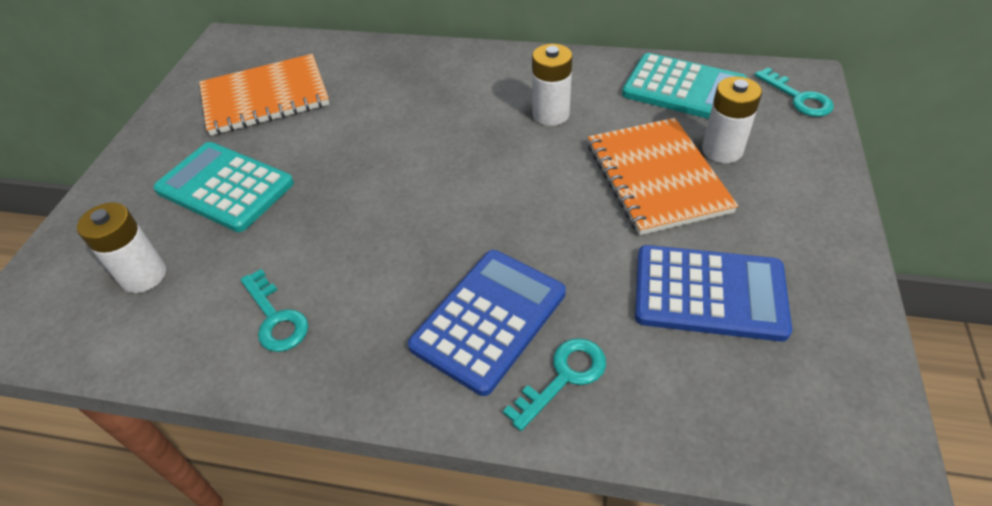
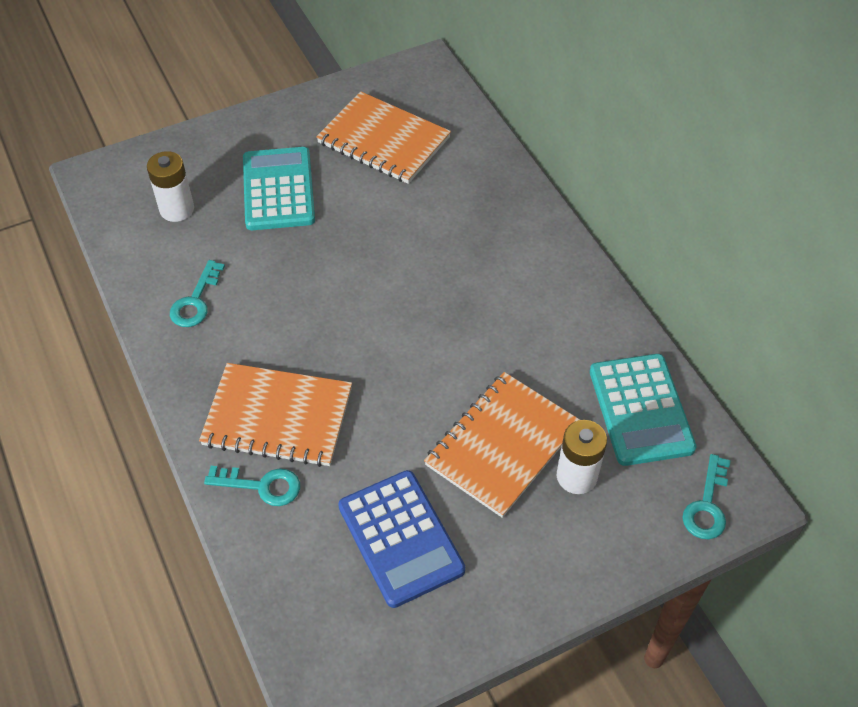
camera: 50 degrees right, 5 degrees up
(489, 320) = (278, 417): blue calculator -> orange notebook
(551, 114) = (521, 332): white battery -> none

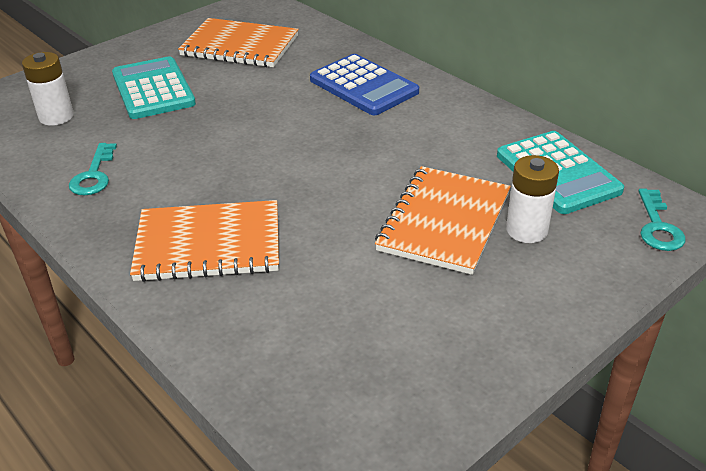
camera: 15 degrees left, 15 degrees down
(262, 486) = (210, 302): turquoise key -> none
(400, 538) = (377, 313): blue calculator -> blue calculator (363, 86)

